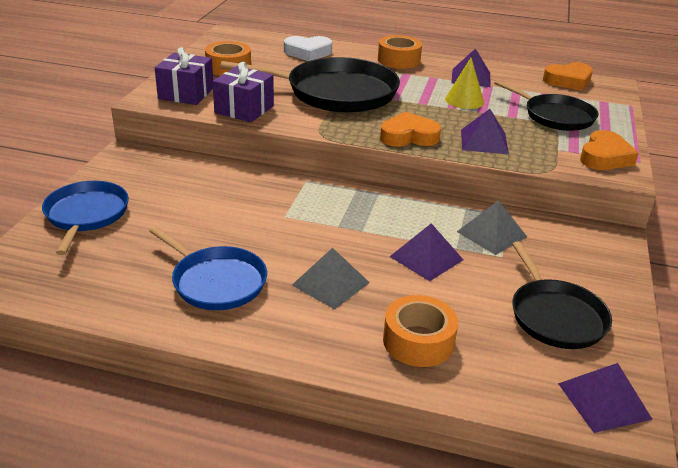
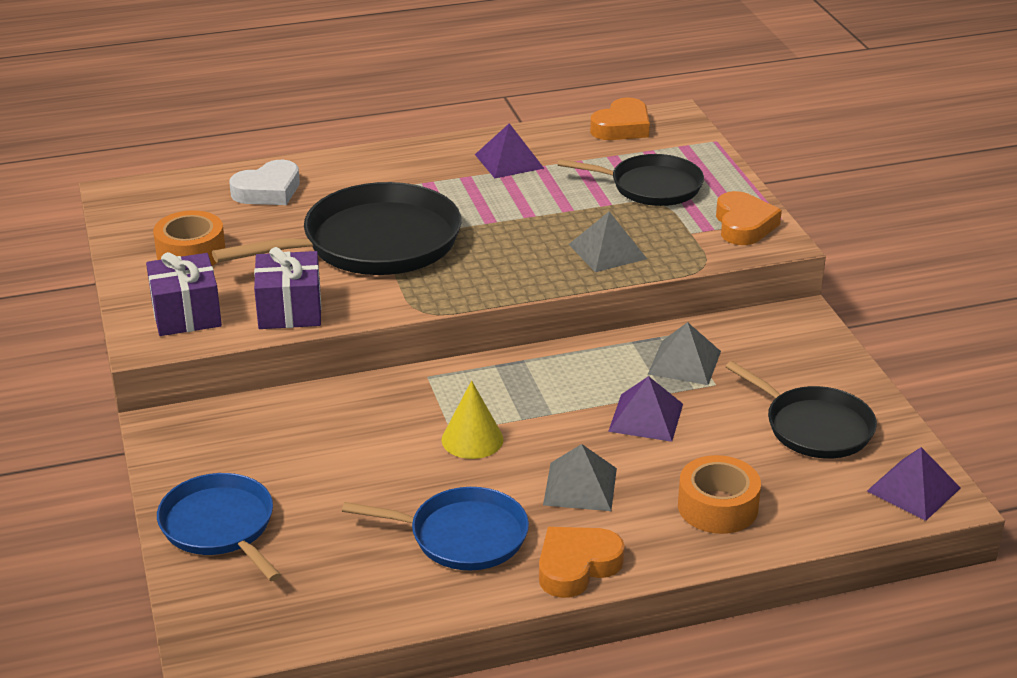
camera: 30 degrees left, 0 degrees up
(398, 60) = (396, 163): orange tape -> none
(408, 136) = (521, 276): orange heart -> orange heart (576, 566)
(464, 100) = (533, 199): yellow cone -> yellow cone (472, 439)
(484, 141) = (607, 251): purple pyramid -> grey pyramid

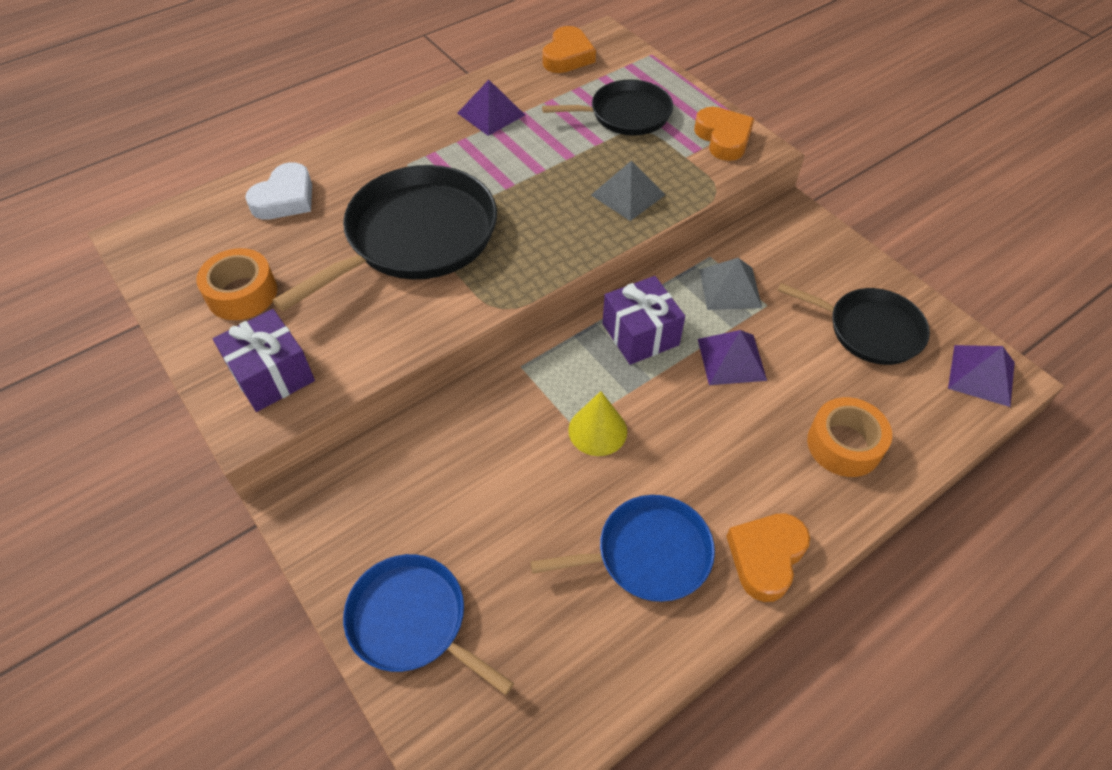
camera: 20 degrees left, 20 degrees up
(290, 310) = (374, 341): purple gift -> purple gift (640, 334)
(580, 486) = (719, 457): grey pyramid -> none

